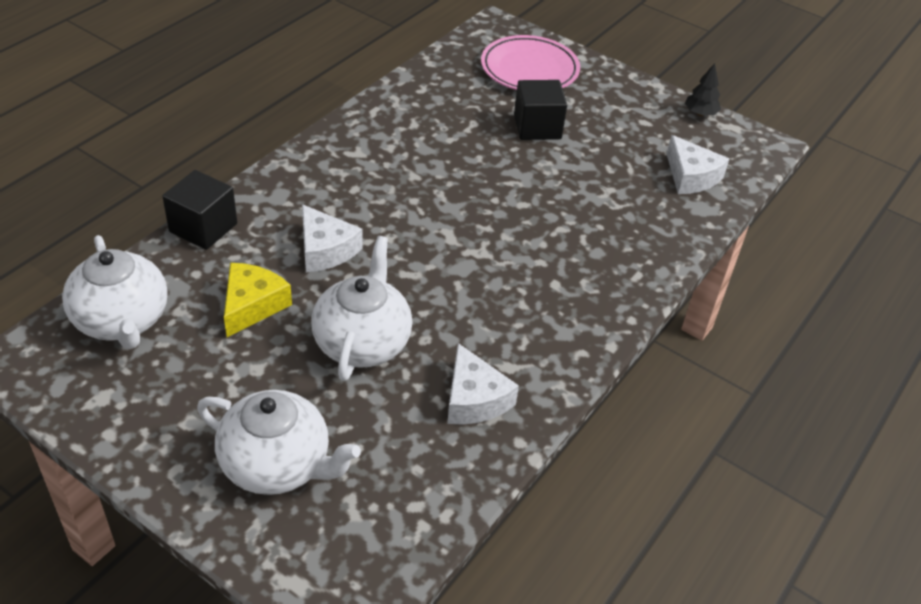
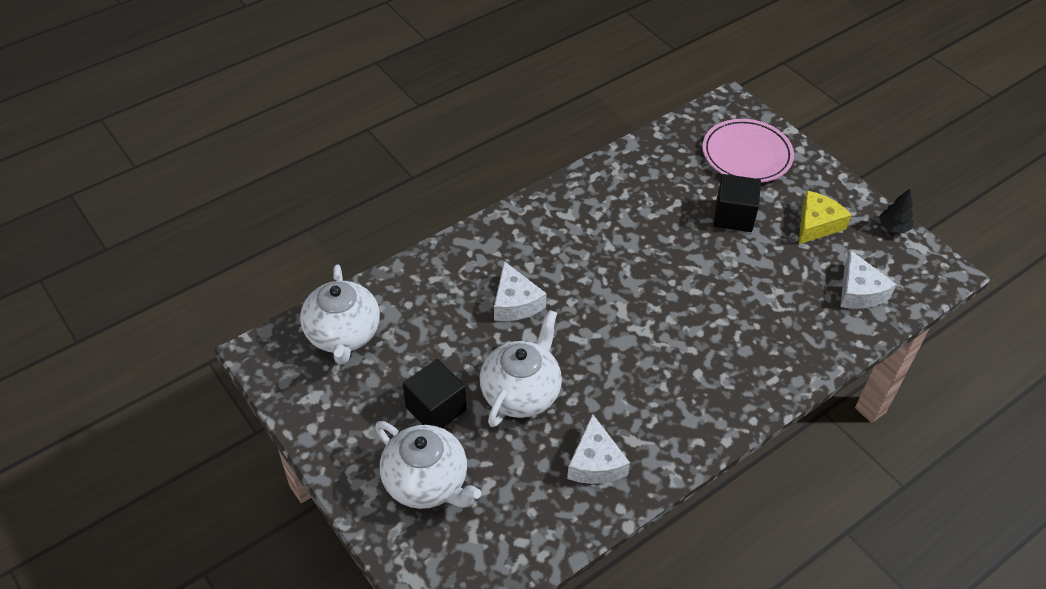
camera: 20 degrees right, 5 degrees up
(203, 228) = (424, 264): black cube -> black cube (436, 408)
(252, 305) = (444, 341): yellow cheese -> yellow cheese (817, 224)

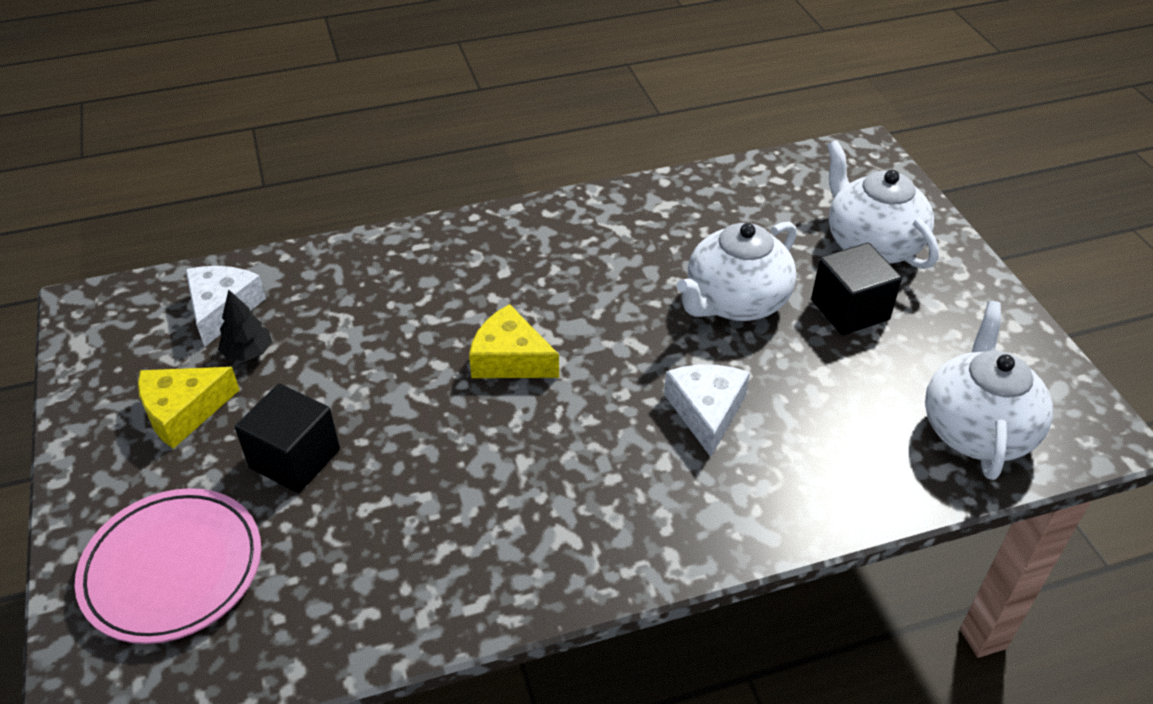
camera: 160 degrees left, 5 degrees down
(595, 462) = (673, 220): white cheese -> none
(653, 306) = (510, 359): none -> yellow cheese
(893, 227) = (81, 378): black tree -> black tree (248, 353)

